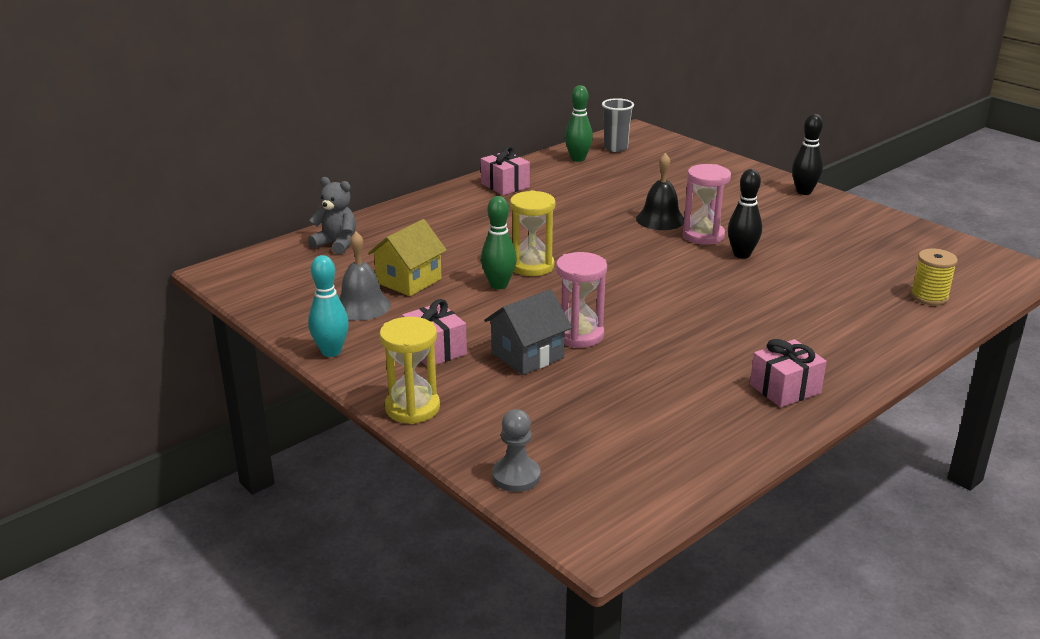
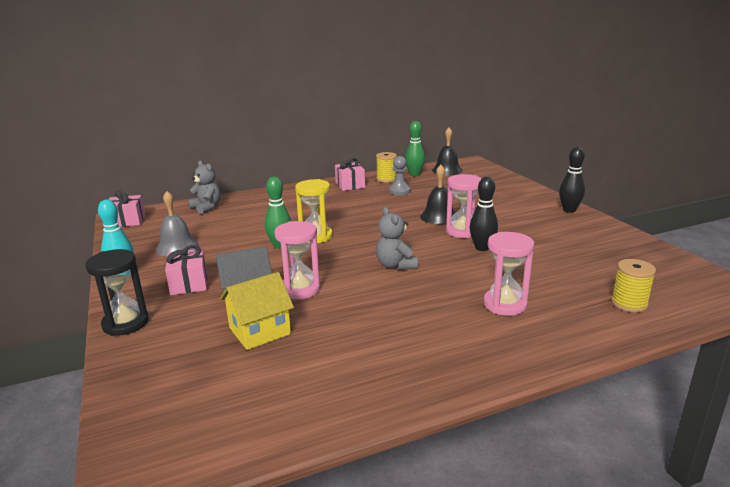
camera: 20 degrees right, 5 degrees down
(408, 281) = (224, 235): yellow house -> yellow house (259, 331)
(412, 408) = (126, 323): yellow hourglass -> black hourglass
(516, 476) = (134, 396): grey pawn -> grey pawn (399, 191)
(546, 171) = (386, 179): none -> yellow spool
(615, 148) = (447, 170): grey cup -> black bell
(662, 290) = (395, 265): none -> grey teddy bear
(785, 389) = (430, 363): pink gift -> pink gift (127, 221)
(812, 317) = (505, 304): none -> pink hourglass

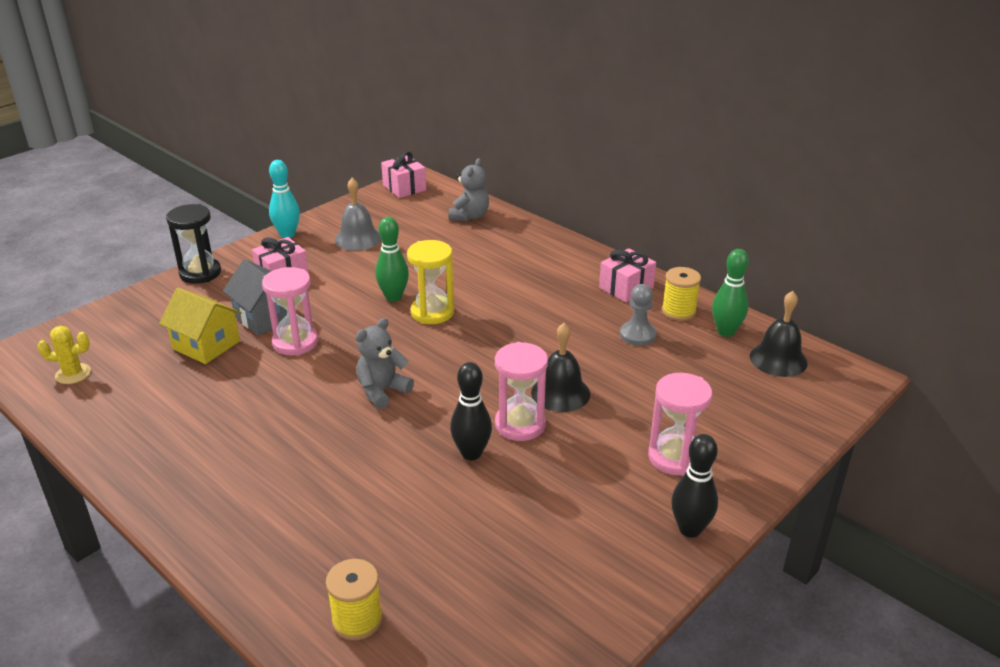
camera: 65 degrees right, 10 degrees up
(227, 419) = (73, 374): none -> yellow cactus
(505, 304) = (313, 499): pink hourglass -> pink hourglass (674, 457)

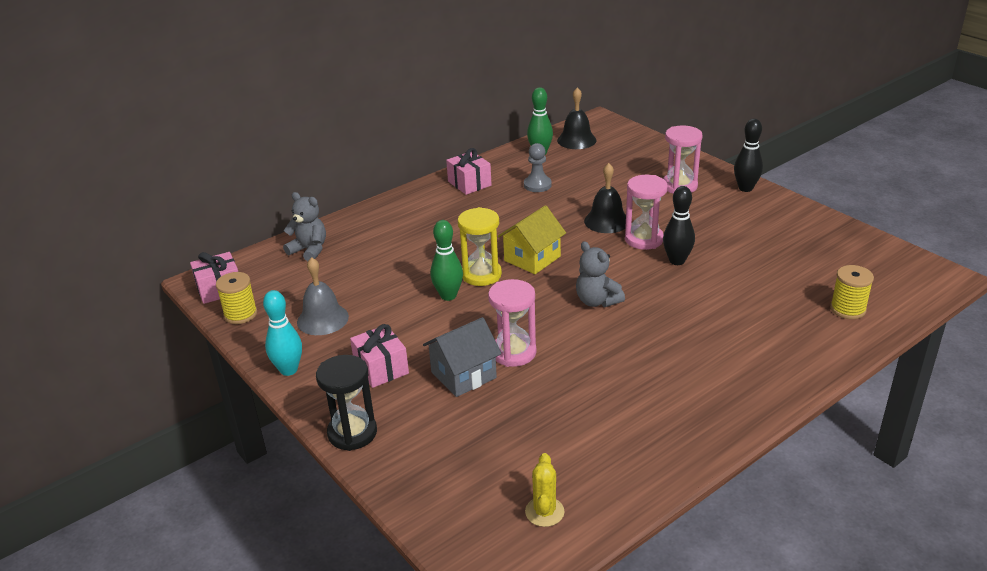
camera: 80 degrees left, 0 degrees up
(206, 345) = (506, 412): yellow house -> yellow house (532, 258)
(678, 311) = (509, 166): yellow spool -> yellow spool (240, 314)

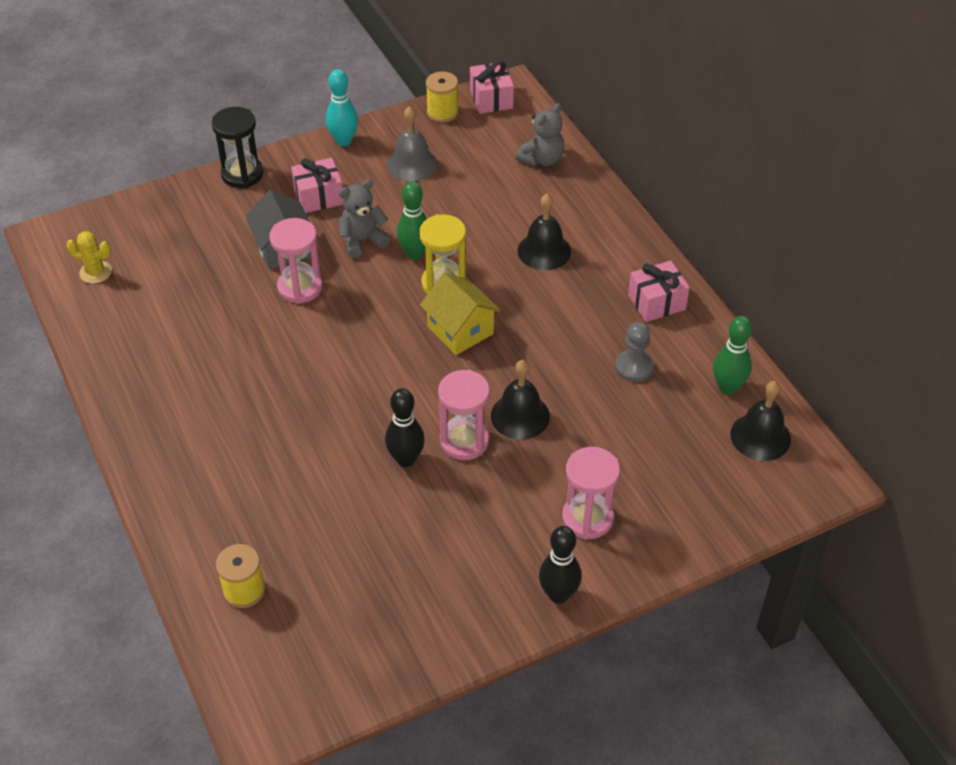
camera: 100 degrees right, 15 degrees up
(427, 234) = (544, 251): none -> black bell
(597, 301) = (356, 367): grey teddy bear -> grey teddy bear (362, 240)

